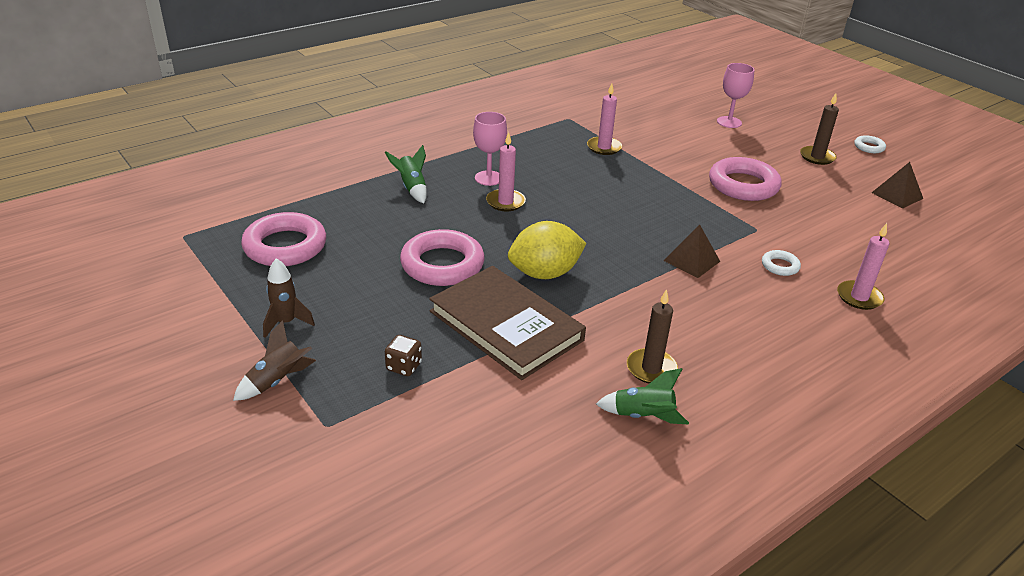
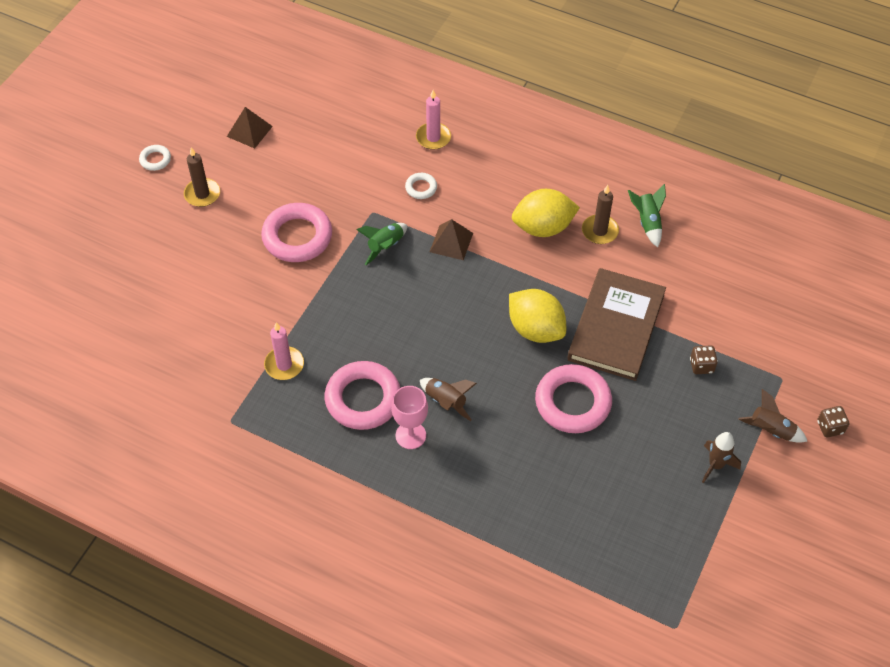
camera: 115 degrees left, 20 degrees up
(227, 433) = (830, 427): none -> brown dice
(285, 246) = (631, 533): pink ring -> pink ring (363, 399)
(412, 188) = (471, 490): green rocket -> green rocket (385, 247)
(505, 202) = (446, 402): pink candle -> brown rocket
(680, 327) = (543, 227): none -> yellow lemon
(729, 122) = (157, 277): pink goblet -> none

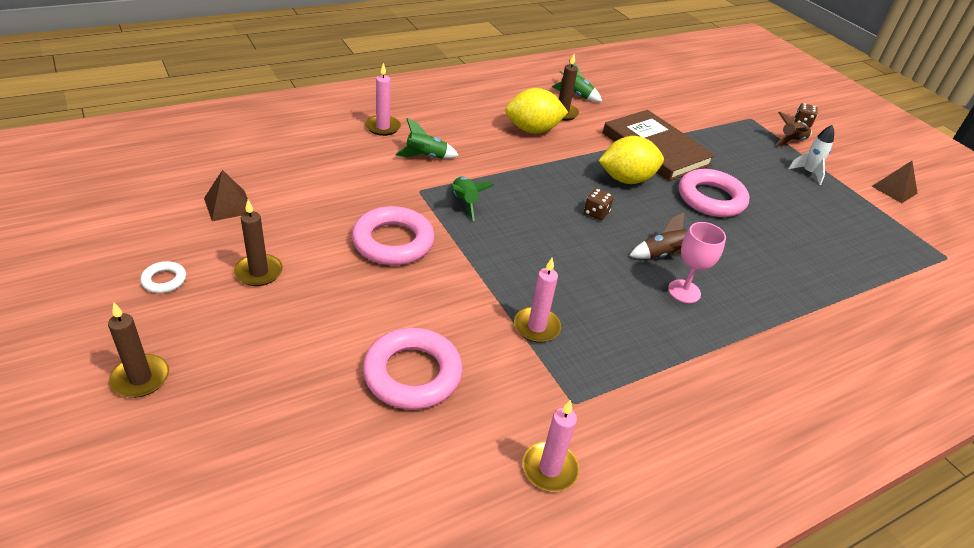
camera: 60 degrees left, 15 degrees down
(78, 211) = (140, 378): none -> brown candle
(166, 435) = (549, 468): none -> pink candle
(363, 399) = (621, 298): pink ring -> pink ring (412, 374)
(421, 188) = (425, 157): white ring -> green rocket
(451, 242) = (499, 172): brown pyramid -> brown pyramid (894, 189)
(543, 227) = (532, 130): yellow lemon -> yellow lemon turned 60 degrees clockwise
(701, 366) = (718, 137): brown dice -> brown dice (596, 213)
(716, 465) = (808, 173): brown rocket -> white rocket

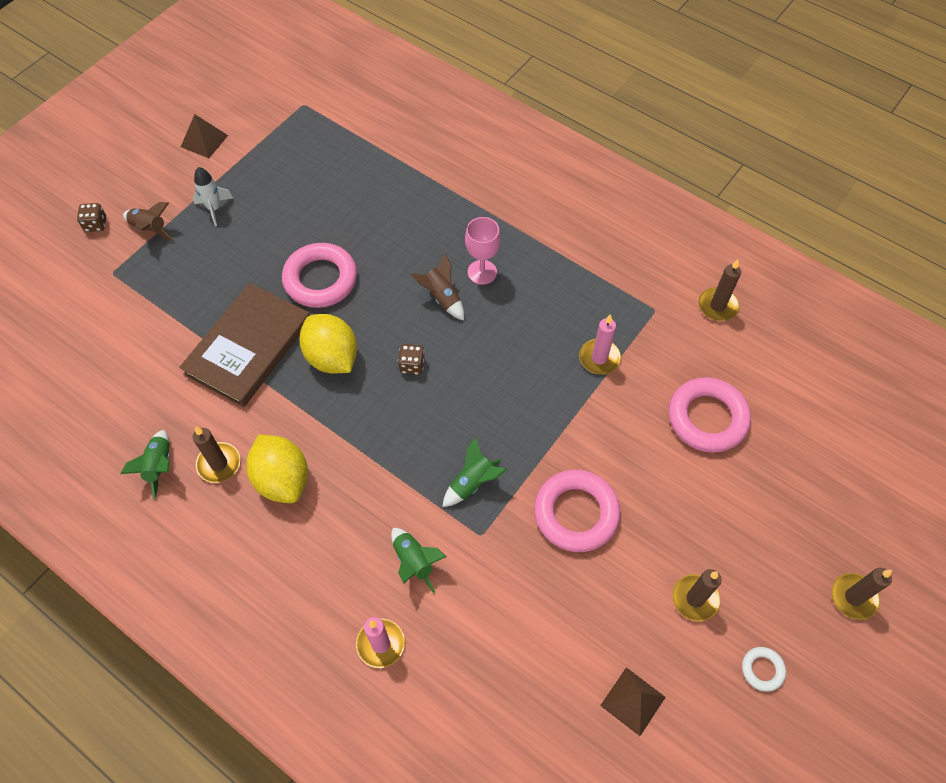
camera: 110 degrees left, 20 degrees up
(549, 468) = (717, 306): pink candle -> brown candle

